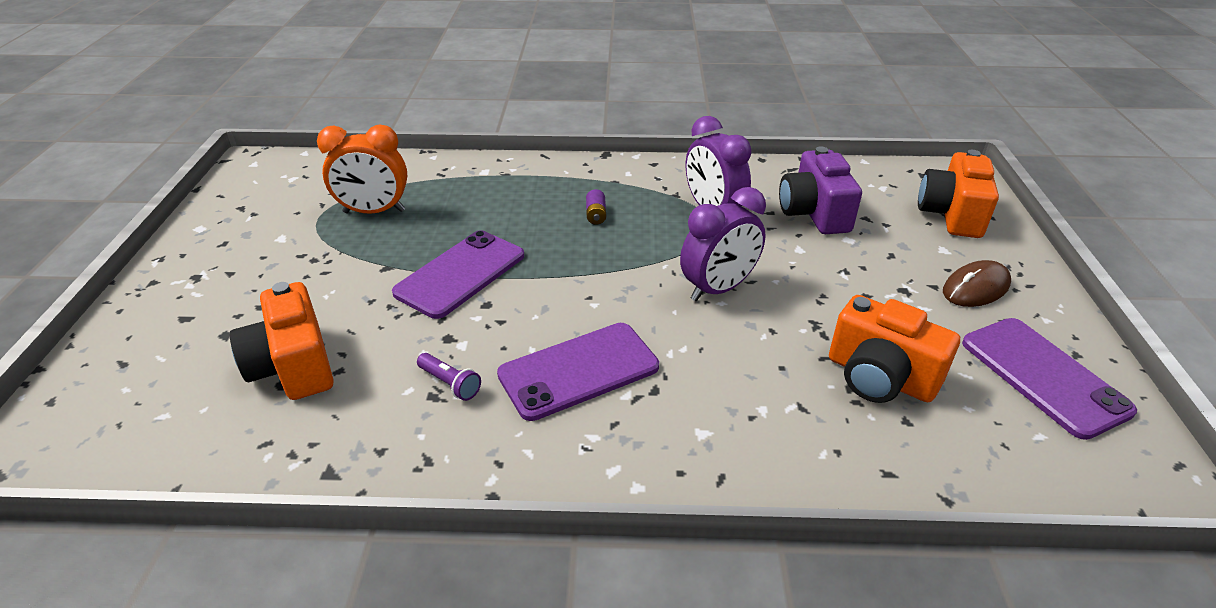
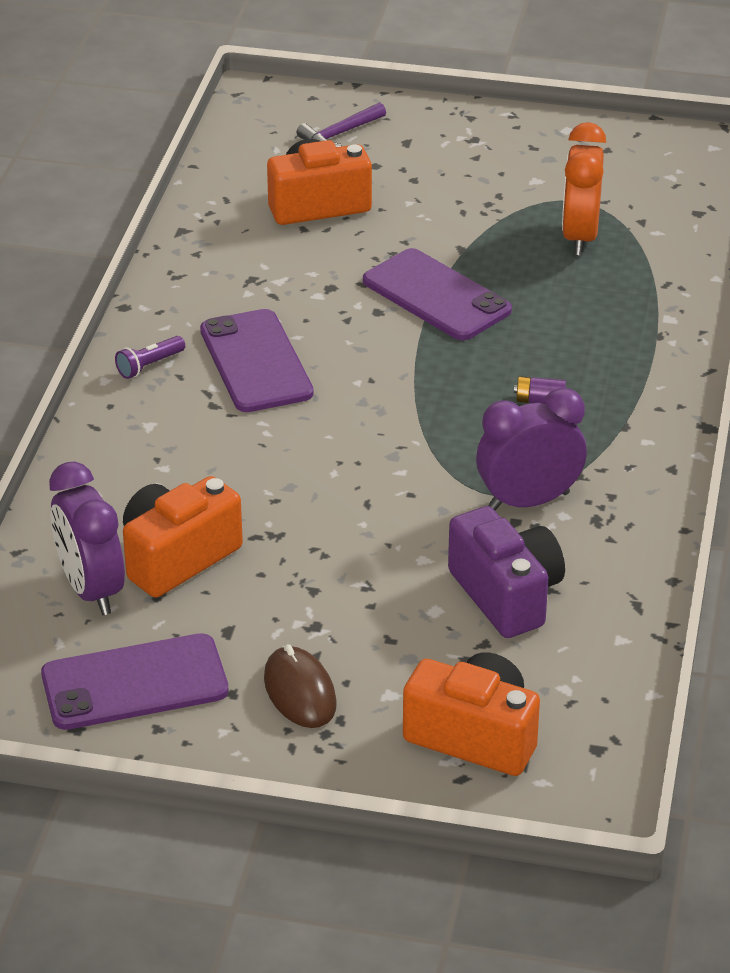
camera: 100 degrees right, 0 degrees up
(148, 367) = (340, 134): none -> purple hammer
(450, 384) = (264, 288): purple flashlight -> purple flashlight (149, 365)
(718, 289) = (359, 474): purple clock -> purple clock (91, 590)
(814, 213) = (506, 595): purple camera -> purple camera turned 60 degrees clockwise

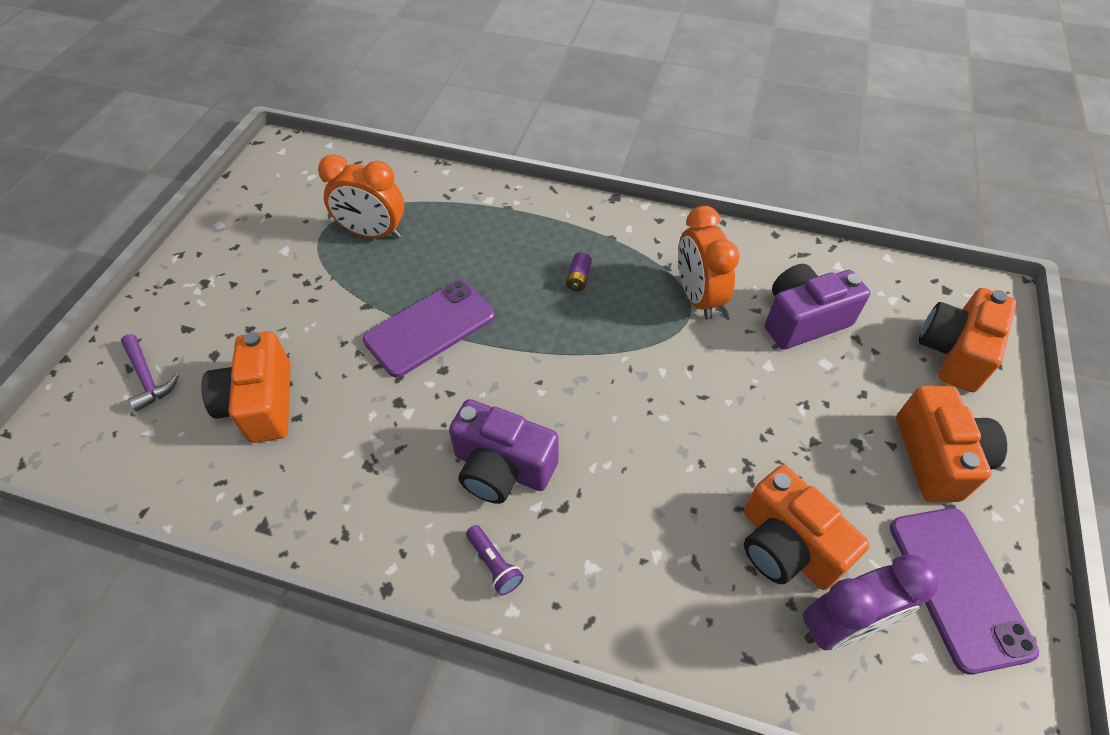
camera: 85 degrees left, 15 degrees up
(256, 362) = (502, 468): purple phone -> purple camera
(299, 691) = (936, 458): brown mouse -> orange camera
(528, 501) = (697, 297): purple clock -> orange clock

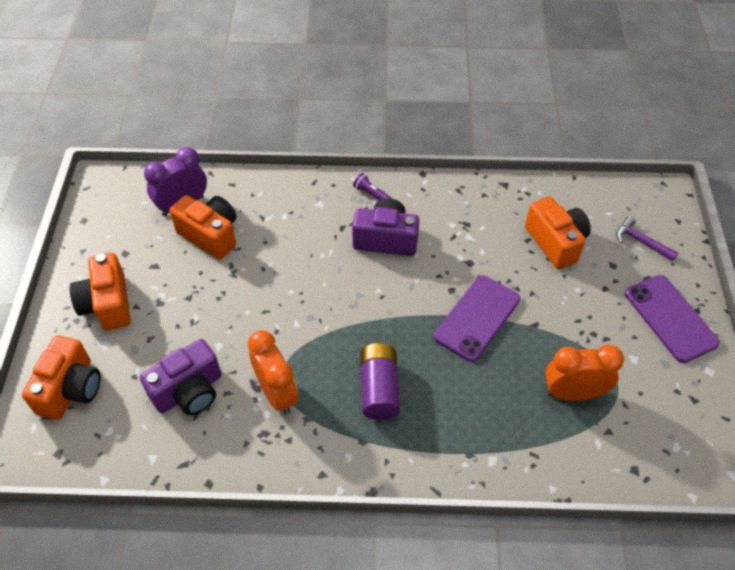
camera: 165 degrees right, 0 degrees up
(578, 278) = (379, 388): purple battery -> purple battery, size x2.16
(958, 586) = (114, 236): purple phone -> purple phone (670, 318)

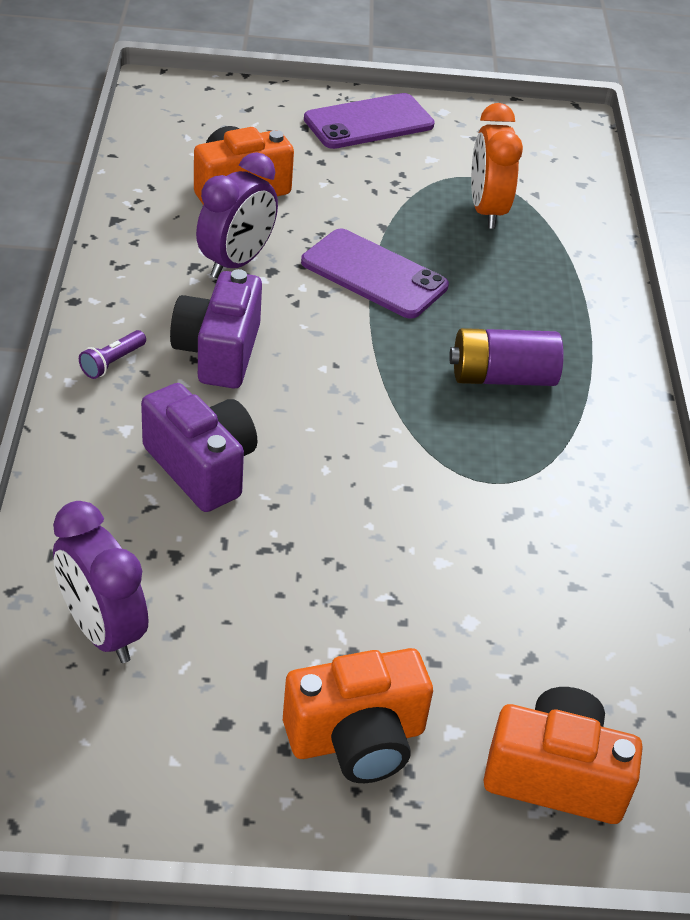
camera: 95 degrees left, 10 degrees down
(189, 391) = (536, 597): purple camera -> purple camera (201, 467)
(210, 235) = (187, 583): orange camera -> none
(277, 393) = (525, 487): orange clock -> none
(474, 244) = (236, 262): none -> purple clock
(641, 241) = (243, 121): purple hammer -> none

